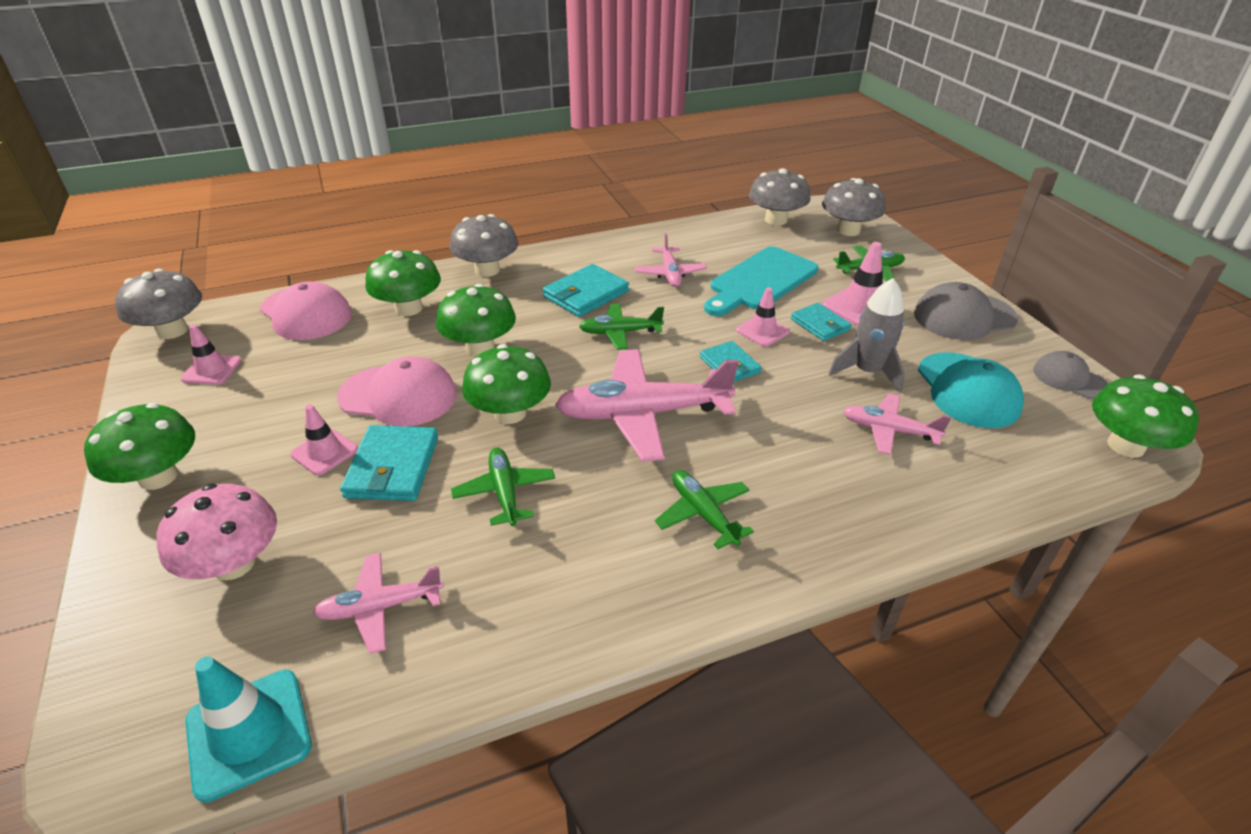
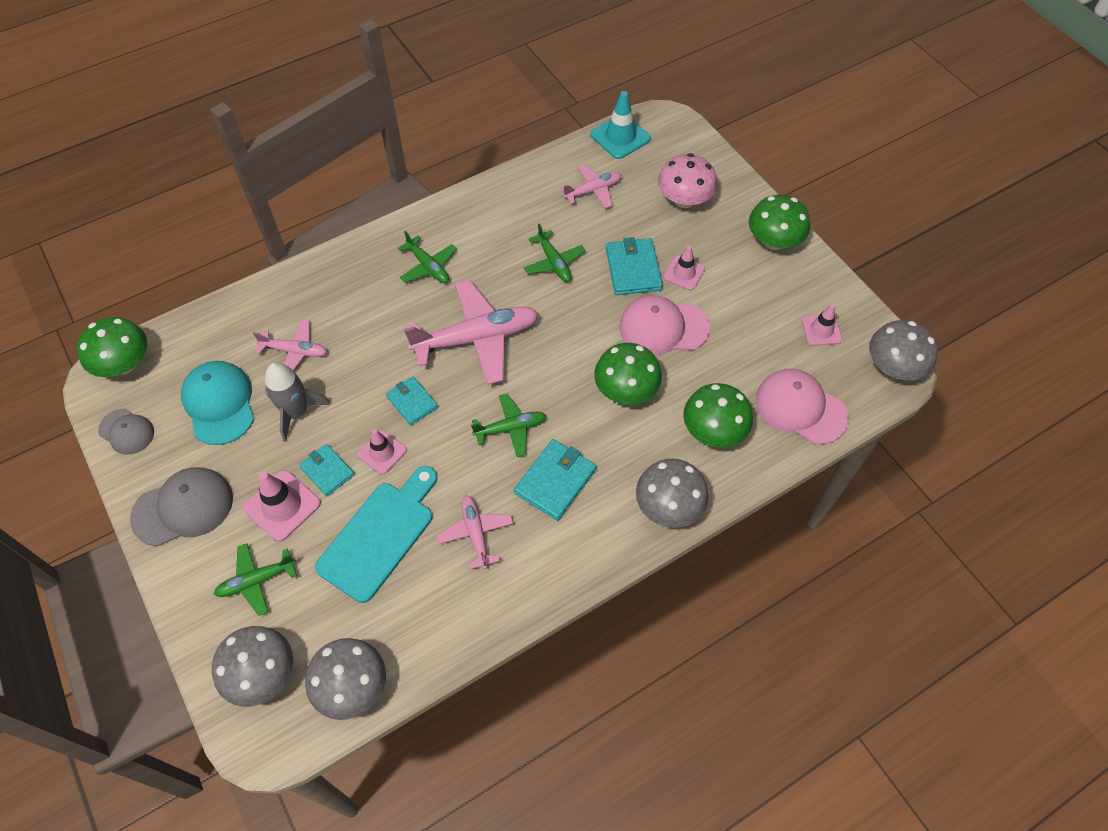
camera: 170 degrees right, 20 degrees up
(510, 413) = (574, 324): green mushroom -> none

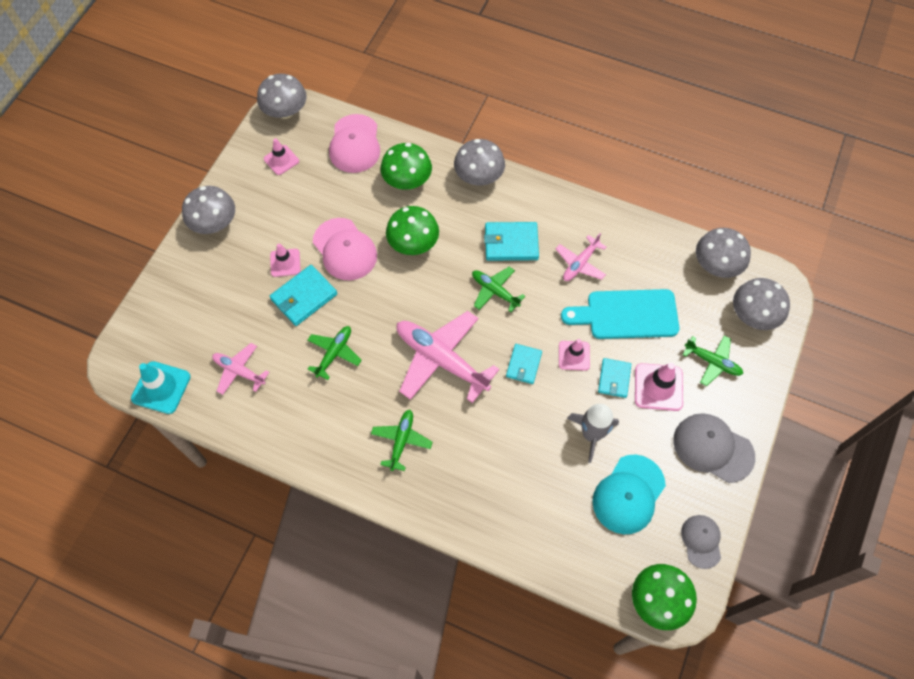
camera: 125 degrees left, 5 degrees up
(295, 351) = (547, 477): pink plane -> none
(684, 199) = (208, 301): pink mushroom -> none
(774, 241) = (214, 223): green mushroom -> grey mushroom

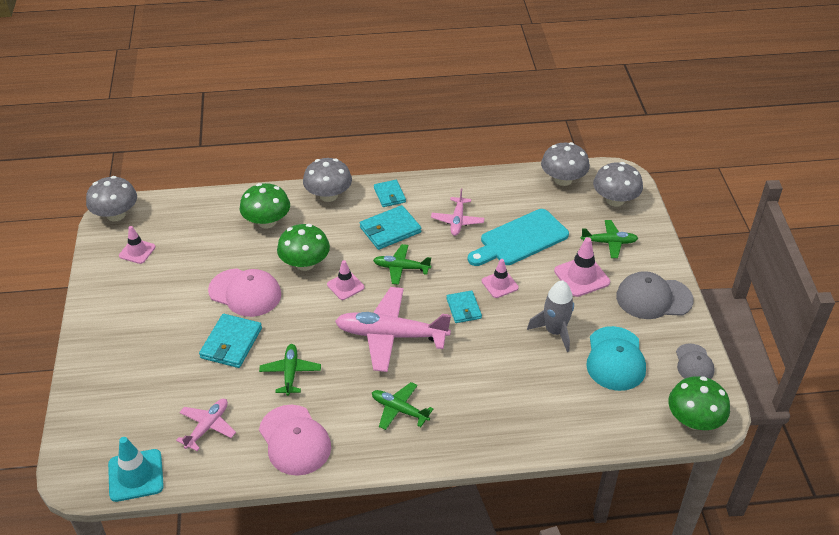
camera: 30 degrees left, 20 degrees down
(214, 223) = (102, 323): grey mushroom -> none
(239, 371) = (207, 427): pink plane -> pink plane turned 120 degrees clockwise
(285, 263) = (195, 325): pink traffic cone -> pink traffic cone (345, 286)
(355, 144) = (200, 214): pink cap -> pink cap (294, 440)
(401, 441) = (399, 410): green plane -> green plane turned 45 degrees counterclockwise
(614, 379) = (543, 286): turquoise wallet -> turquoise wallet (389, 195)
(701, 541) = (694, 364): grey cap -> grey cap turned 150 degrees counterclockwise

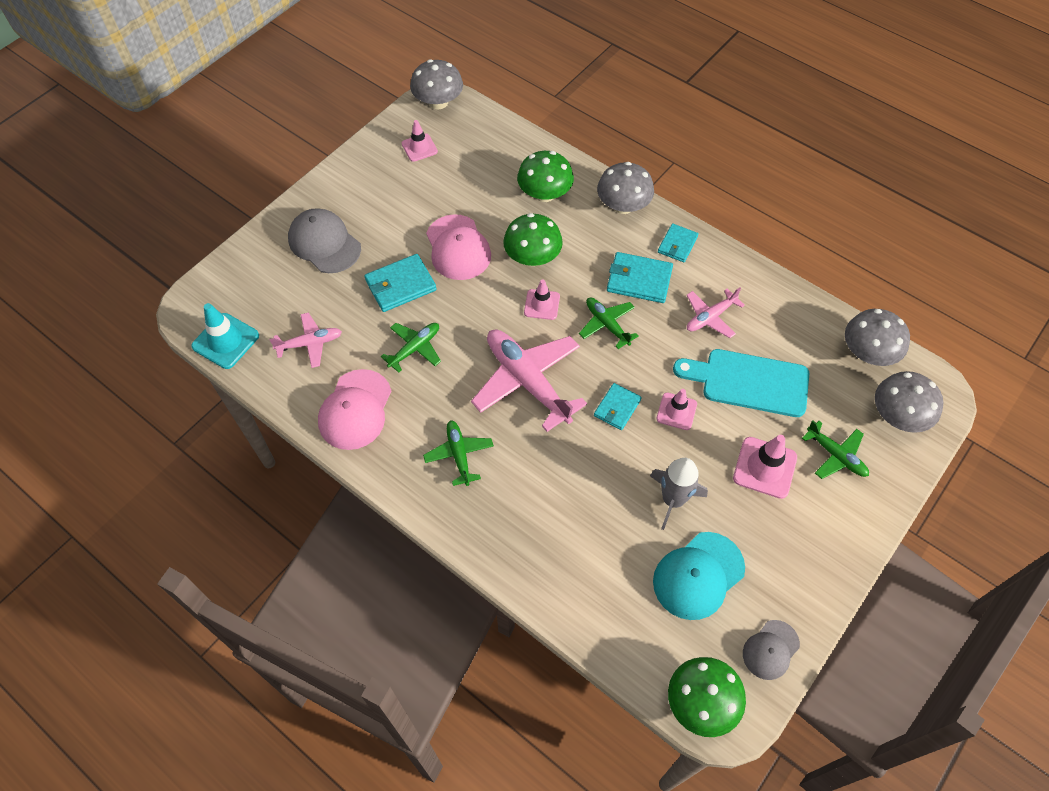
camera: 45 degrees right, 15 degrees up
(653, 298) = (811, 549): grey cap -> grey cap (324, 243)

